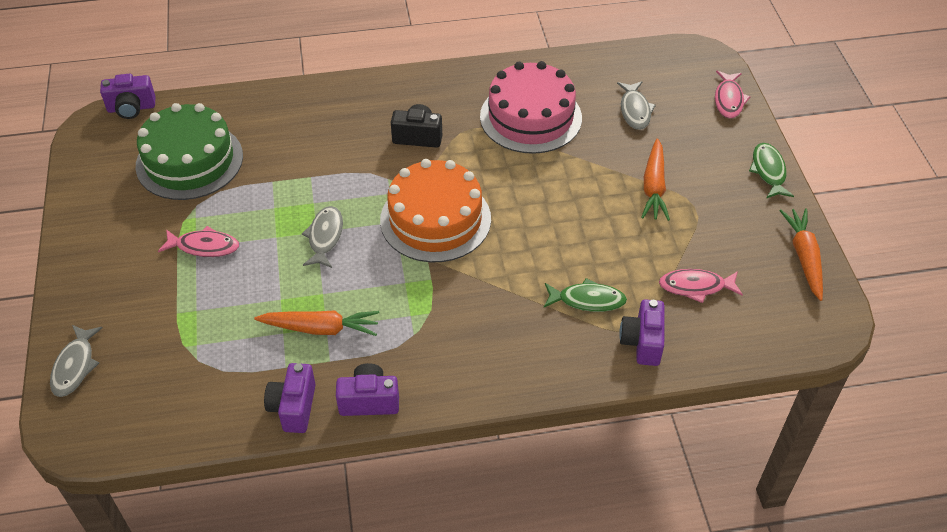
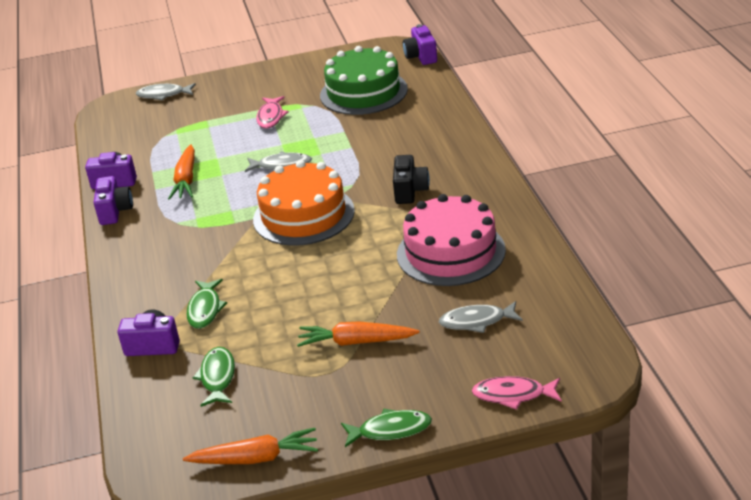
camera: 90 degrees right, 15 degrees down
(696, 287) = (217, 377): pink fish -> green fish

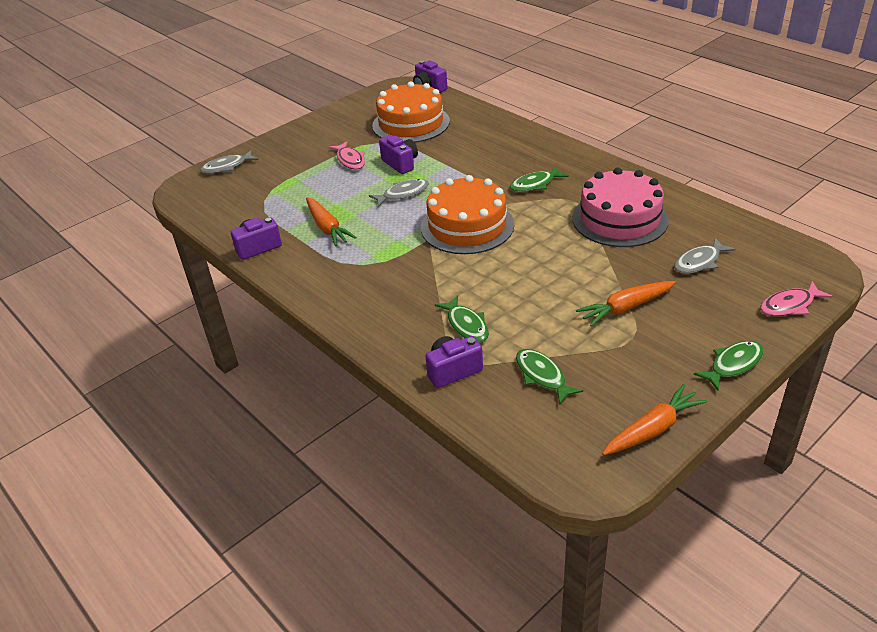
camera: 30 degrees left, 5 degrees up
(115, 212) = (286, 272): purple camera -> purple camera (400, 164)
(363, 92) = (411, 123): green cake -> orange cake
(410, 191) = (535, 184): black camera -> green fish

